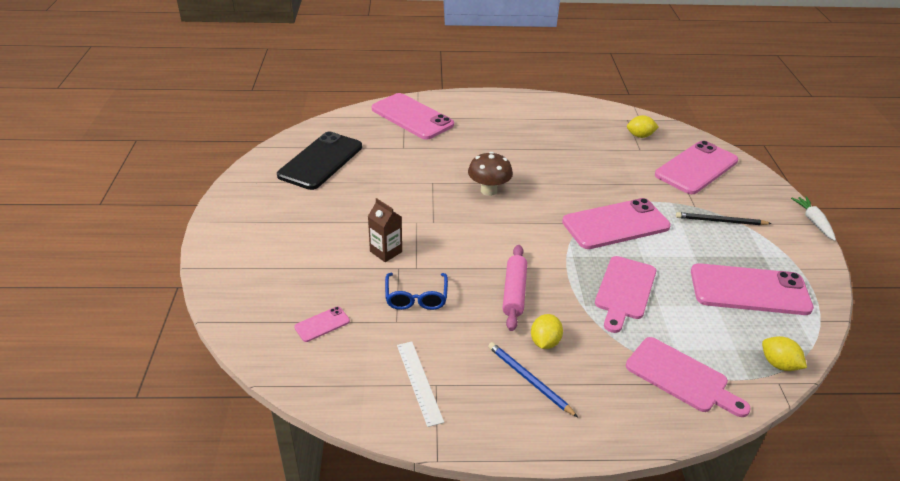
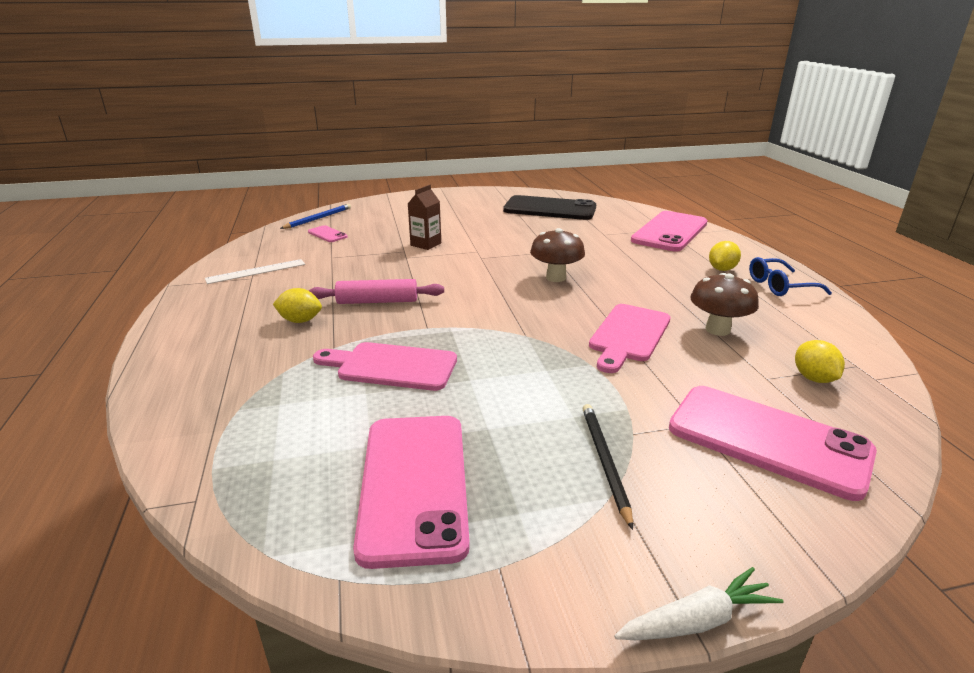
camera: 80 degrees right, 10 degrees down
(416, 297) = (363, 261): blue glasses -> blue glasses (780, 286)
(529, 379) = (248, 315): blue pencil -> blue pencil (318, 218)
(583, 147) = (717, 329): none -> brown mushroom
(615, 224) = (534, 358): pink phone -> none
(681, 377) = (229, 407): pink cutting board -> pink cutting board (628, 335)
(778, 364) = (234, 504): yellow lemon -> yellow lemon (721, 269)

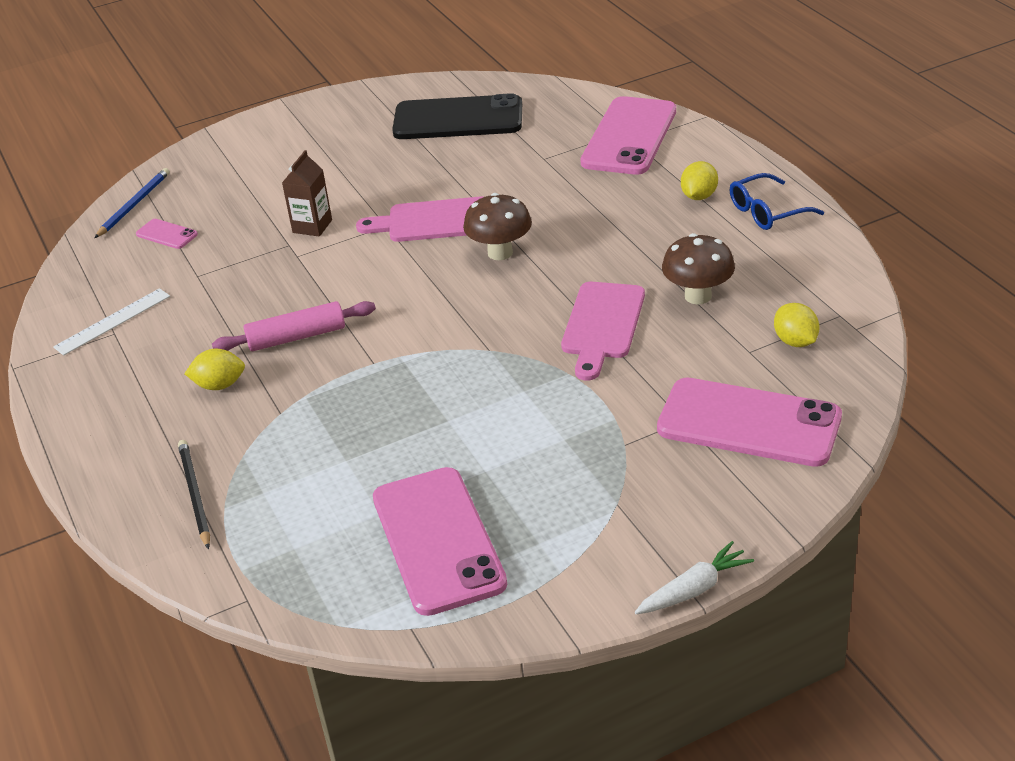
camera: 10 degrees left, 10 degrees up
(391, 366) = (357, 422): pink cutting board -> pink cutting board (433, 221)
(604, 462) = (603, 479): black pencil -> black pencil (195, 494)

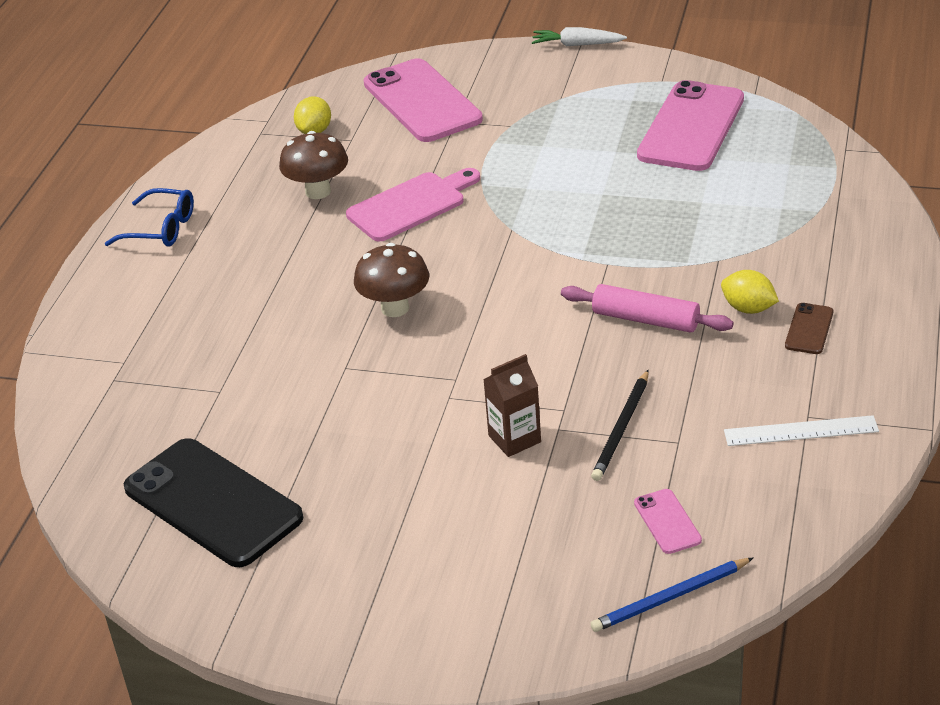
camera: 140 degrees left, 0 degrees up
(155, 393) = (809, 329): none -> brown phone
(195, 494) = (834, 229): black pencil -> black pencil (621, 428)
(433, 221) = (404, 376): pink cutting board -> none
(629, 137) = (118, 369): pink phone -> none
(699, 196) = (178, 271): yellow lemon -> none

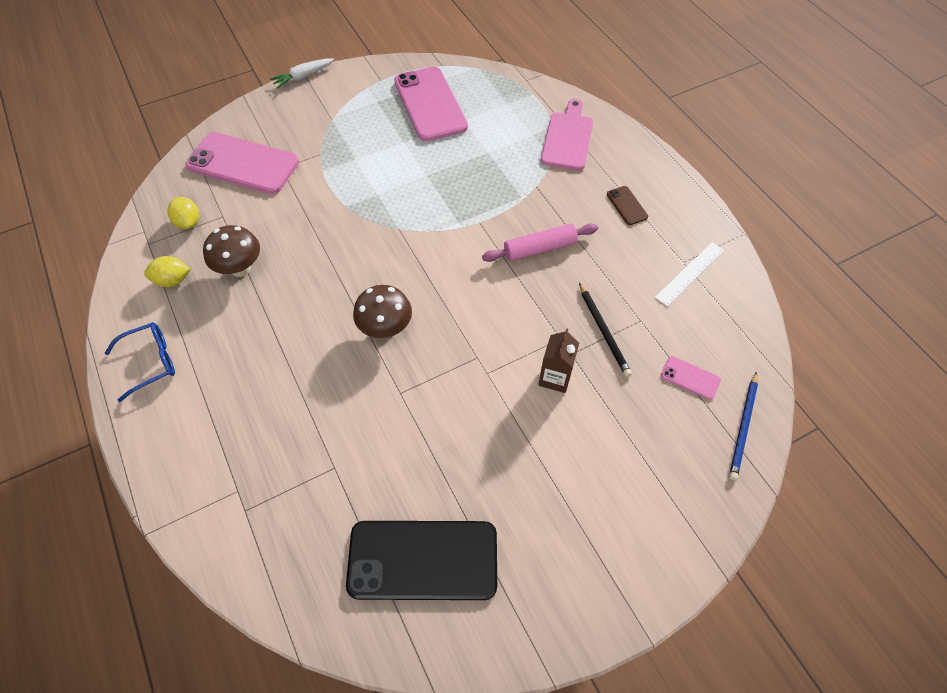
camera: 45 degrees left, 20 degrees up
(411, 205) = (316, 245): pink cutting board -> pink cutting board (568, 138)
(748, 308) = (584, 210): yellow lemon -> yellow lemon (173, 280)

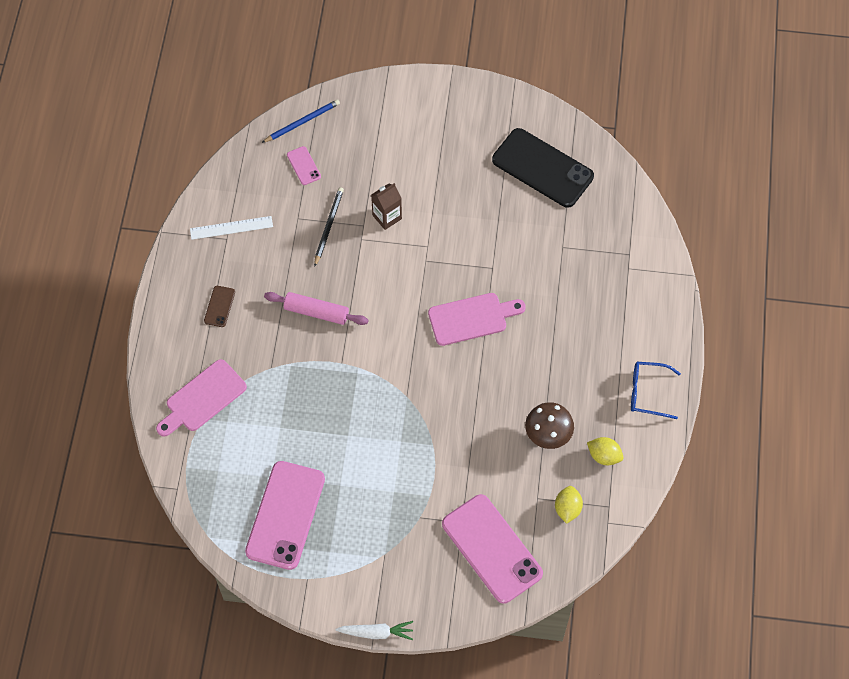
camera: 145 degrees left, 5 degrees up
(386, 328) = (472, 318): brown mushroom -> pink cutting board

